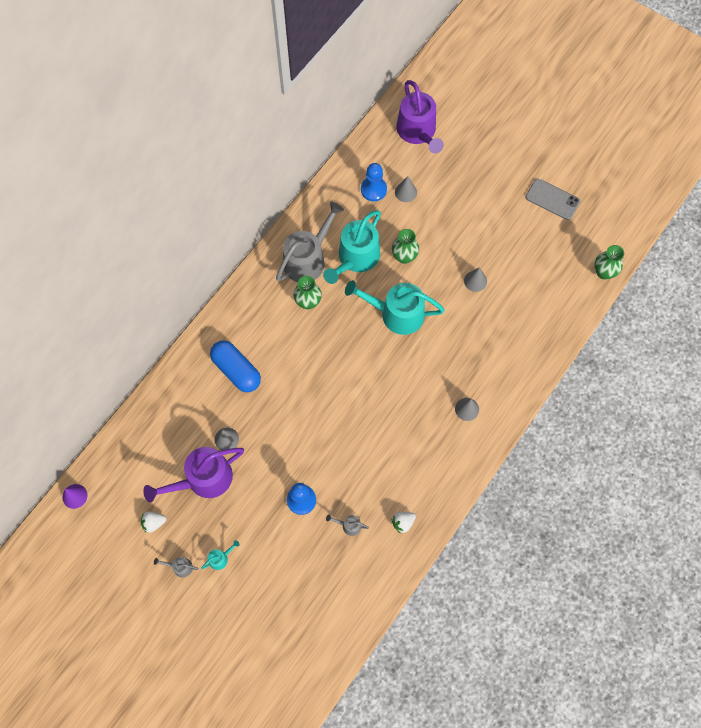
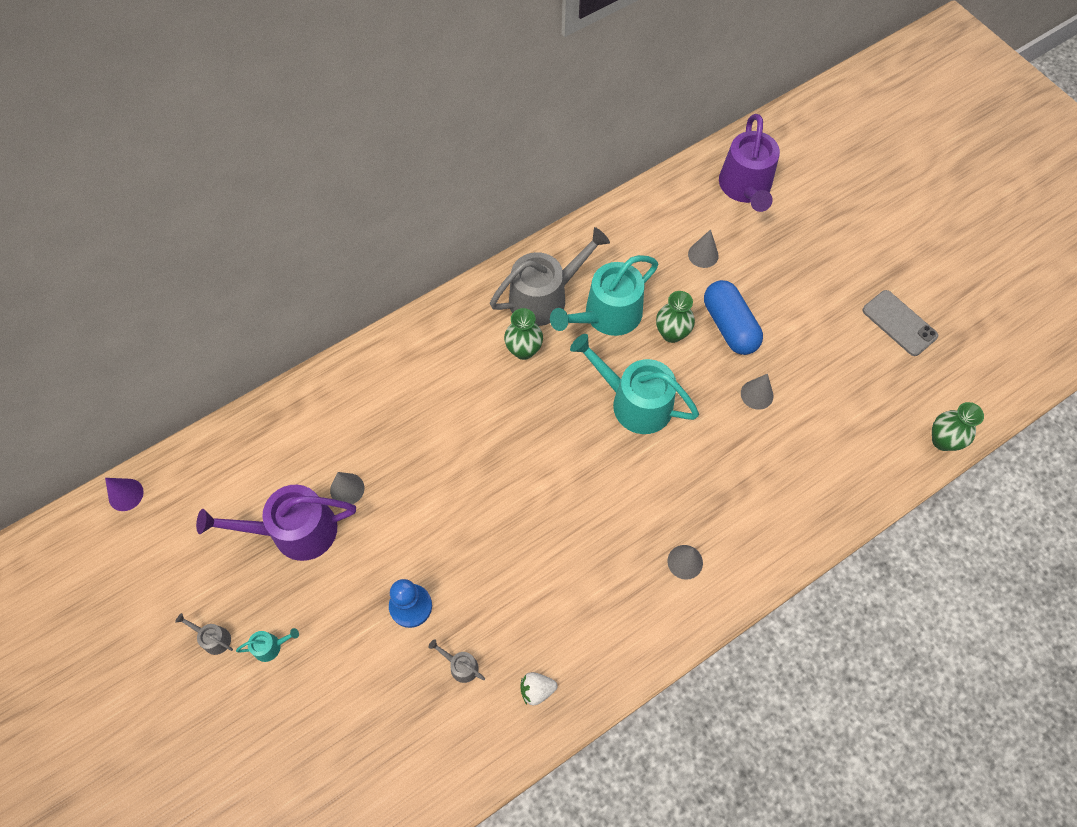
camera: 20 degrees right, 5 degrees down
(154, 523) = (207, 565): white strawberry -> none
(236, 370) = (397, 405): blue capsule -> blue capsule (729, 326)
(373, 189) = (662, 239): blue pawn -> none

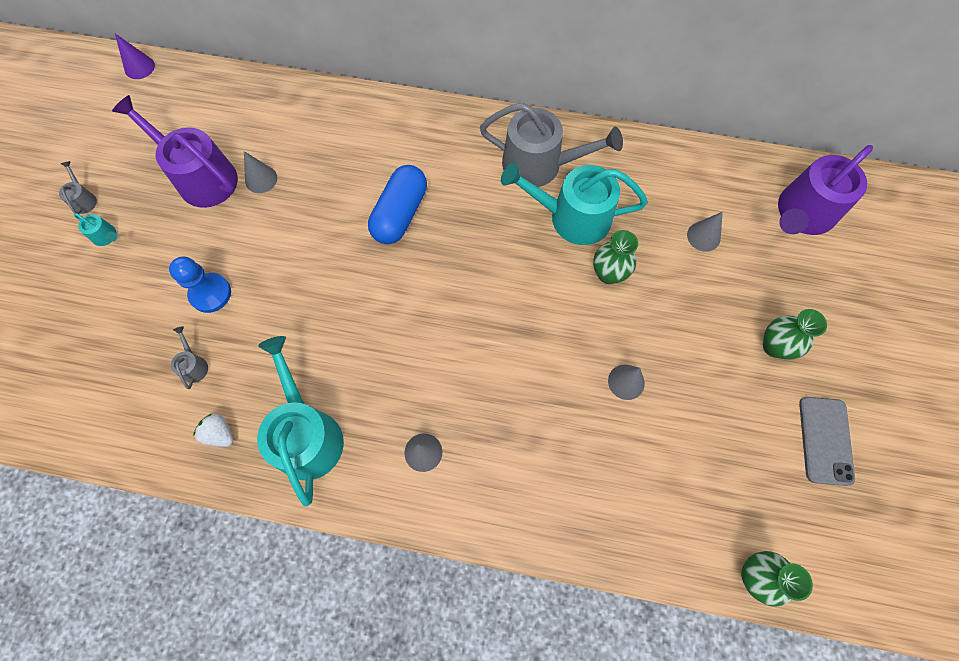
camera: 45 degrees right, 5 degrees up
(524, 350) = (481, 189): green vase -> green vase (774, 346)
(635, 402) = (520, 299): turquoise watering can -> turquoise watering can (307, 434)
(729, 326) = (663, 309): blue capsule -> blue capsule (400, 214)

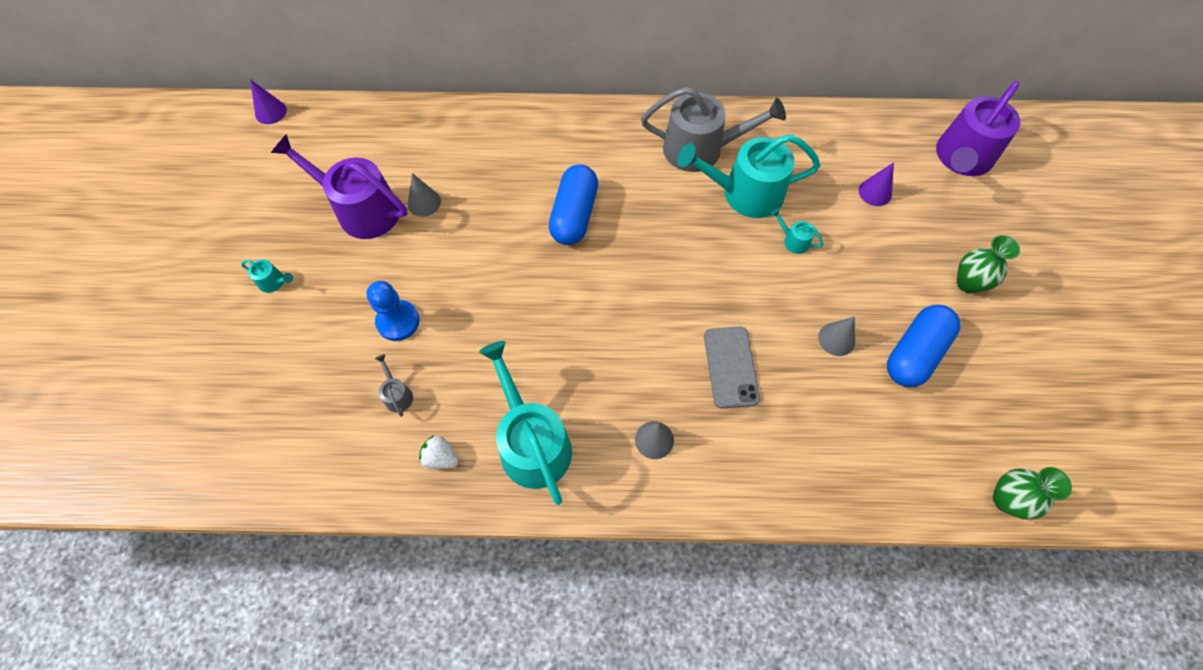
camera: 10 degrees left, 5 degrees down
(84, 200) = (241, 249): grey watering can -> none
(608, 274) = (793, 241): green vase -> turquoise watering can
(700, 409) = (914, 353): none -> blue capsule
(703, 236) = (875, 192): grey cone -> purple cone
(825, 440) = (1038, 362): grey phone -> grey phone (731, 367)

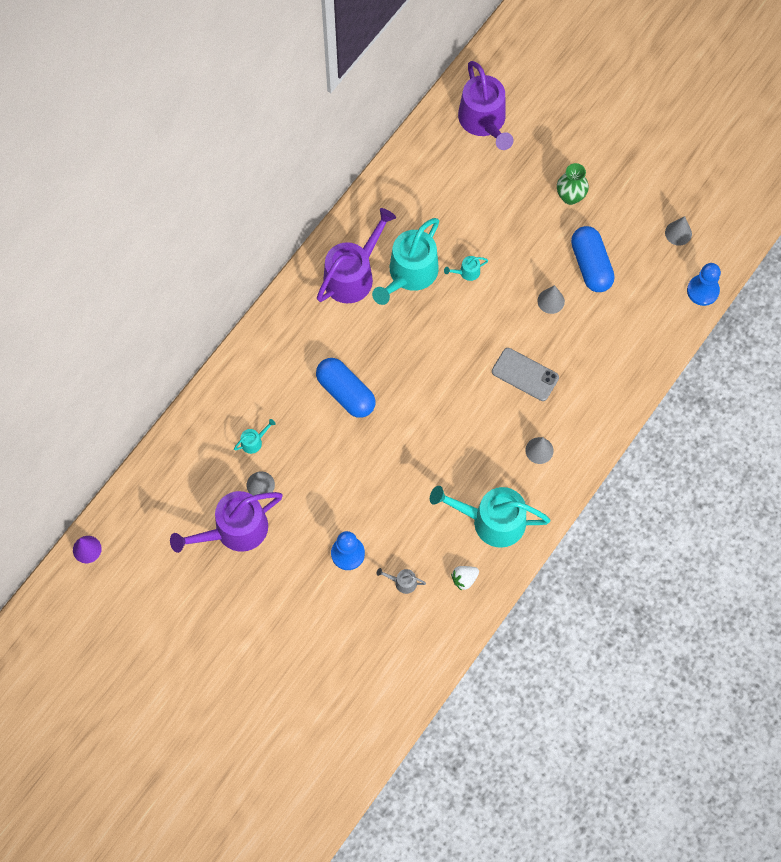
camera: 55 degrees left, 5 degrees up
(274, 282) = (256, 619): turquoise watering can -> turquoise watering can (254, 442)
(700, 149) = (352, 275): grey watering can -> purple watering can
(875, 192) = (469, 195): purple cone -> none
(1006, 500) = (702, 291): green vase -> blue pawn
(1044, 423) = (678, 233): none -> grey cone

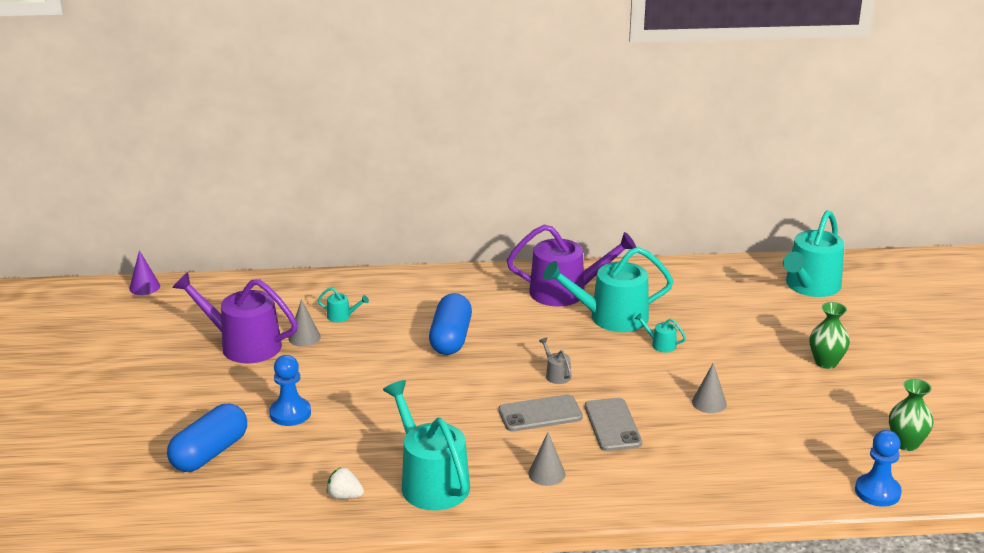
camera: 50 degrees right, 40 degrees down
(402, 582) = (296, 459): grey watering can -> grey watering can (556, 375)
(478, 406) = (540, 414): none -> grey phone
(484, 121) = (810, 286): purple watering can -> turquoise watering can
(590, 265) = (782, 408): blue capsule -> blue capsule (209, 453)
(678, 233) = (906, 443): grey cone -> green vase

